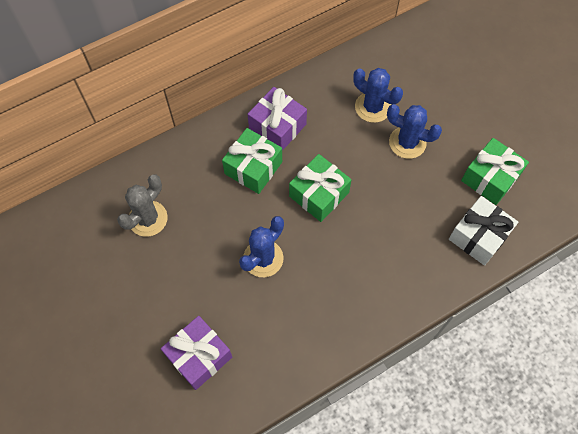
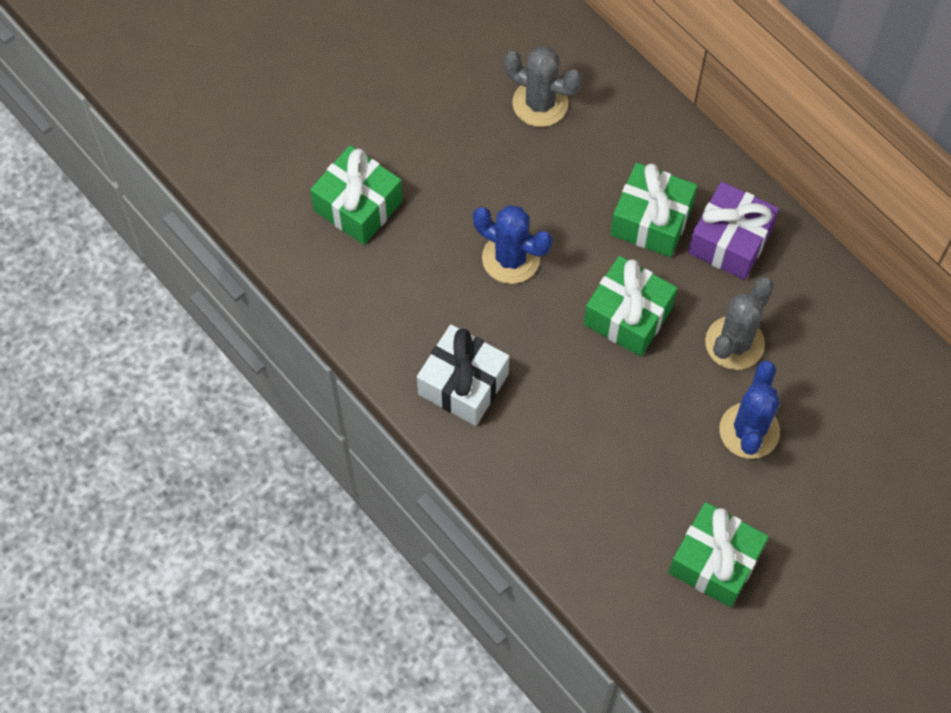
camera: 80 degrees right, 0 degrees up
(199, 356) = (358, 206): purple gift -> green gift
(348, 138) = (734, 343): none -> grey cactus
(373, 107) = (801, 372): blue cactus -> none
(478, 236) = (608, 550): white gift -> white gift (463, 384)

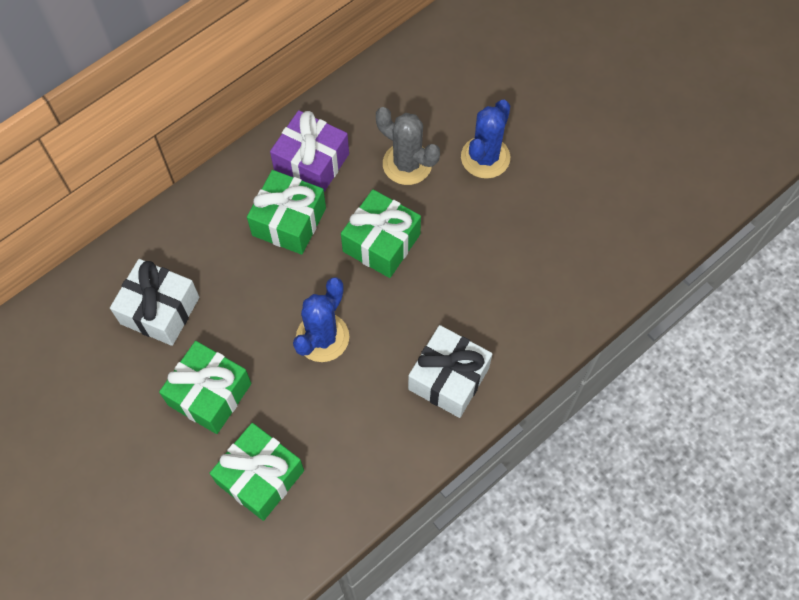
camera: 90 degrees left, 0 degrees up
(540, 103) = (160, 310): grey cactus -> white gift
(715, 562) = (598, 187): green gift -> green gift (210, 394)
(749, 431) = (485, 157): blue cactus -> blue cactus turned 75 degrees counterclockwise

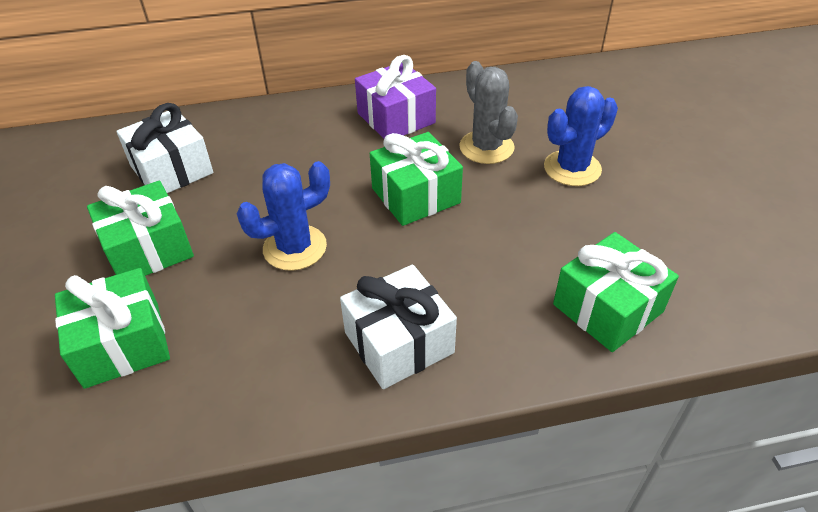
camera: 30 degrees right, 20 degrees down
(289, 221) = (340, 150): green gift -> green gift (607, 308)

